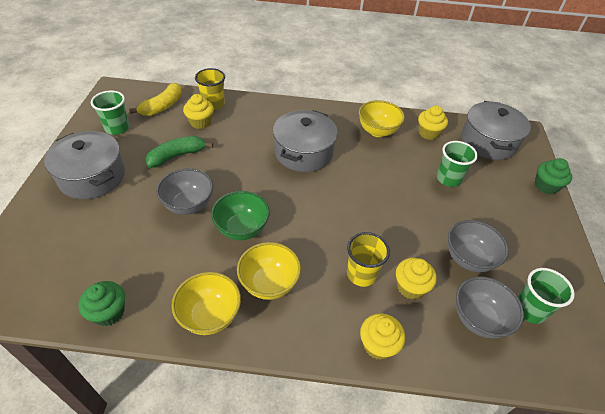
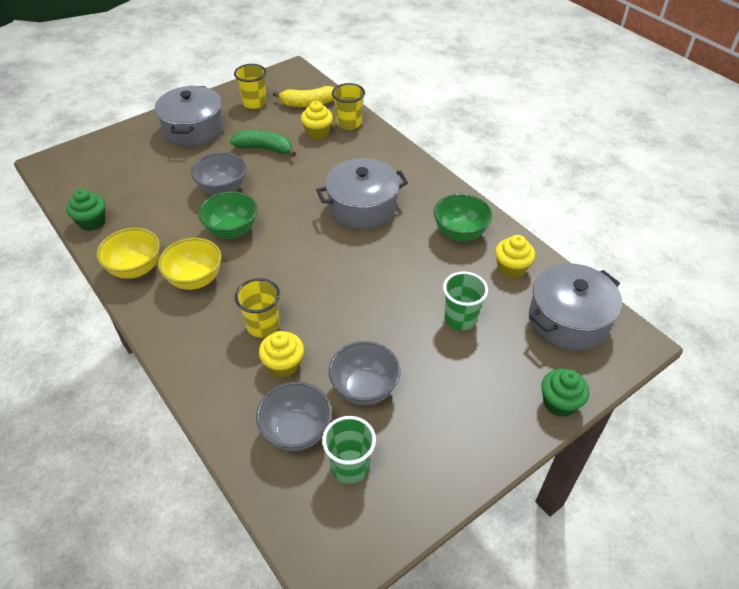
camera: 50 degrees right, 0 degrees up
(117, 128) = (254, 103): green cup -> yellow cup
(377, 131) = (460, 233): yellow bowl -> green bowl
(378, 345) = (201, 377): yellow cupcake -> none

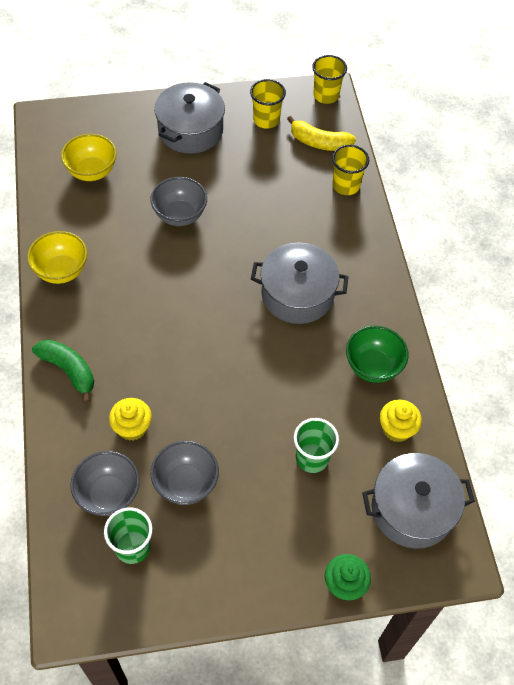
camera: 25 degrees right, 10 degrees up
(92, 222) = (49, 203): green cupcake -> none
(195, 279) = (105, 305): yellow bowl -> yellow bowl (92, 172)
(232, 230) = (163, 267): green bowl -> none
(263, 326) = (136, 380): yellow cup -> yellow cup (326, 95)
(265, 149) = (245, 183): green banana -> green banana (69, 370)
(317, 133) = (307, 184): yellow cupcake -> none

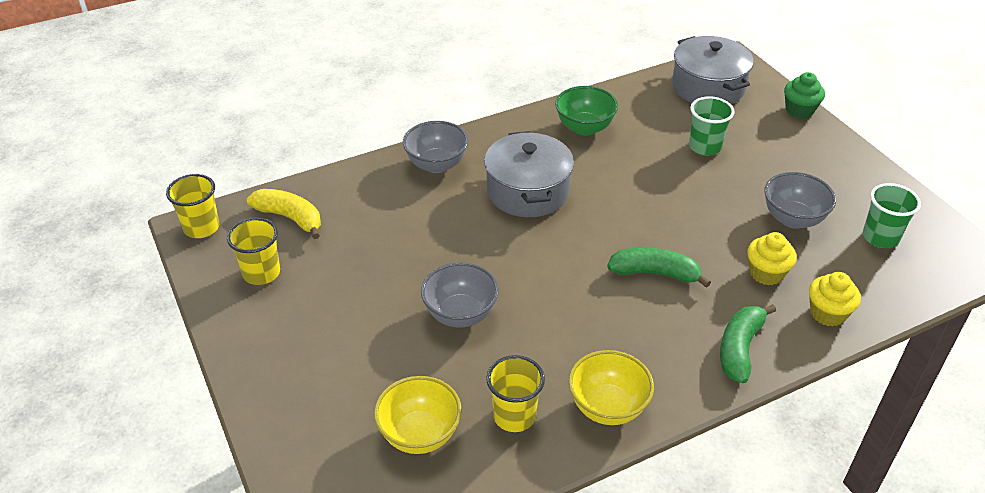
camera: 105 degrees left, 15 degrees down
(108, 494) = (847, 269): grey bowl -> grey bowl (436, 165)
(167, 347) = (655, 273): none -> green banana
(190, 130) = (302, 345): grey pot -> none
(319, 142) = (290, 218): yellow banana -> yellow banana turned 60 degrees counterclockwise
(346, 185) = (355, 184): yellow cup -> yellow cup (514, 416)
(396, 429) = (640, 105): yellow cupcake -> yellow cupcake (827, 313)

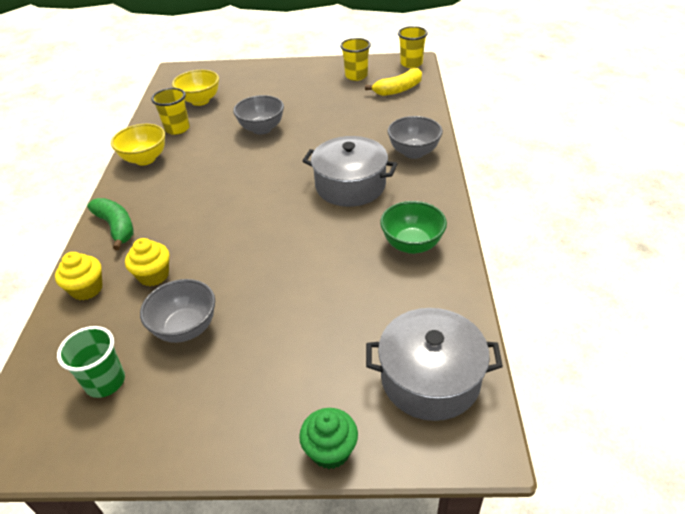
camera: 120 degrees right, 0 degrees up
(655, 273) = (213, 216): green banana -> none
(705, 147) = (327, 318): green cup -> none

